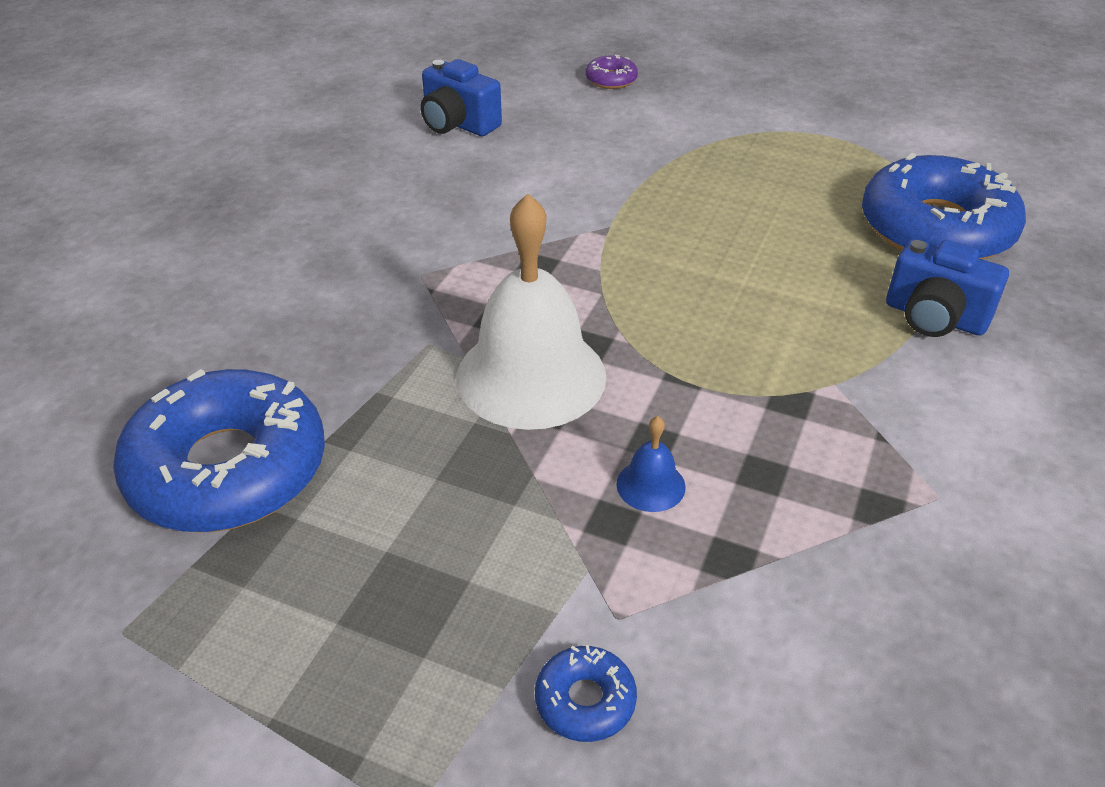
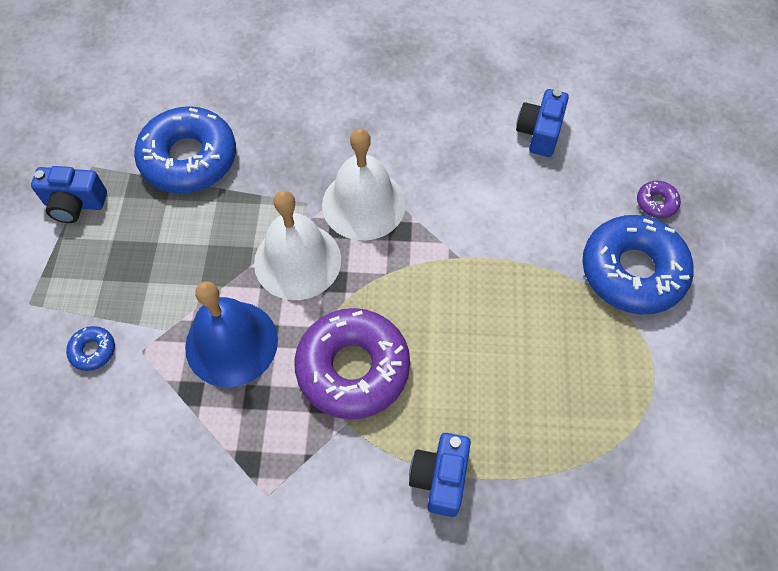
camera: 70 degrees right, 20 degrees up
(200, 677) = (75, 204): none -> blue camera
(469, 287) = (363, 204): none -> white bell
(650, 485) = (231, 343): blue bell -> blue bell, size x2.42
(746, 358) = (353, 368): none -> purple donut
(936, 228) = (554, 469): blue donut -> blue donut (632, 271)

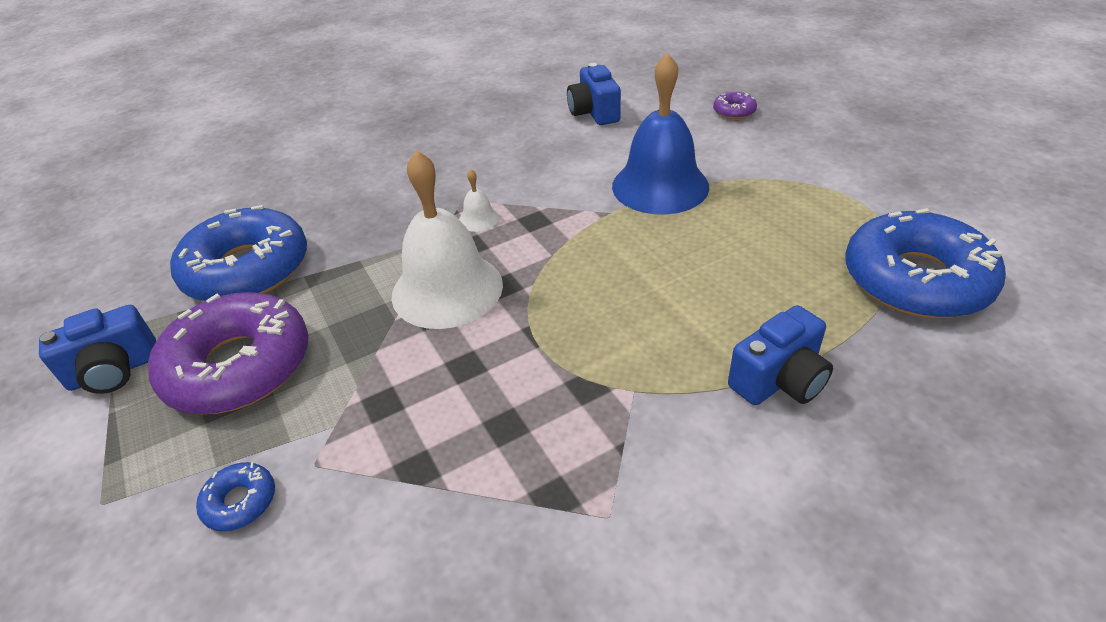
camera: 30 degrees left, 20 degrees down
(231, 343) = (430, 394): blue bell -> blue bell (660, 186)
(353, 368) = (592, 342): purple donut -> purple donut (239, 366)
(363, 204) = (478, 219): white bell -> white bell, size x0.41
(440, 478) = (779, 380): blue camera -> blue camera turned 105 degrees counterclockwise
(632, 271) = (766, 154): blue donut -> blue donut (915, 280)

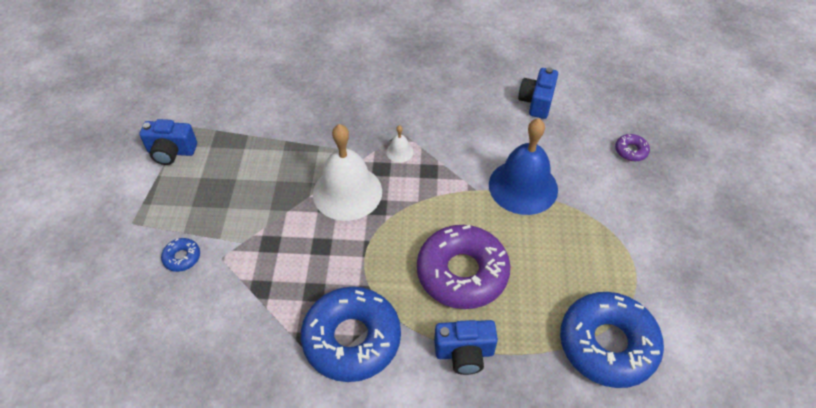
camera: 30 degrees right, 10 degrees up
(239, 366) = (223, 182): purple donut -> purple donut (462, 273)
(247, 269) = (262, 120): blue donut -> blue donut (352, 339)

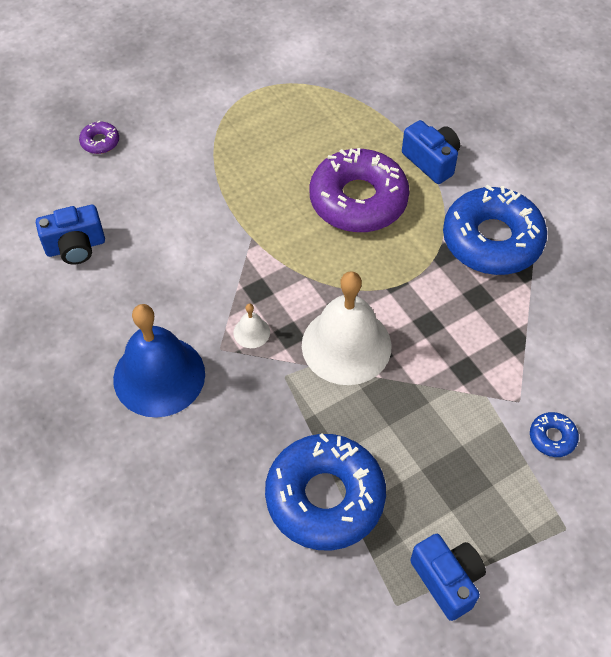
camera: 125 degrees left, 5 degrees up
(523, 186) = (216, 203): blue bell -> blue bell (159, 376)
(607, 344) = (342, 83): blue donut -> blue donut (325, 497)

